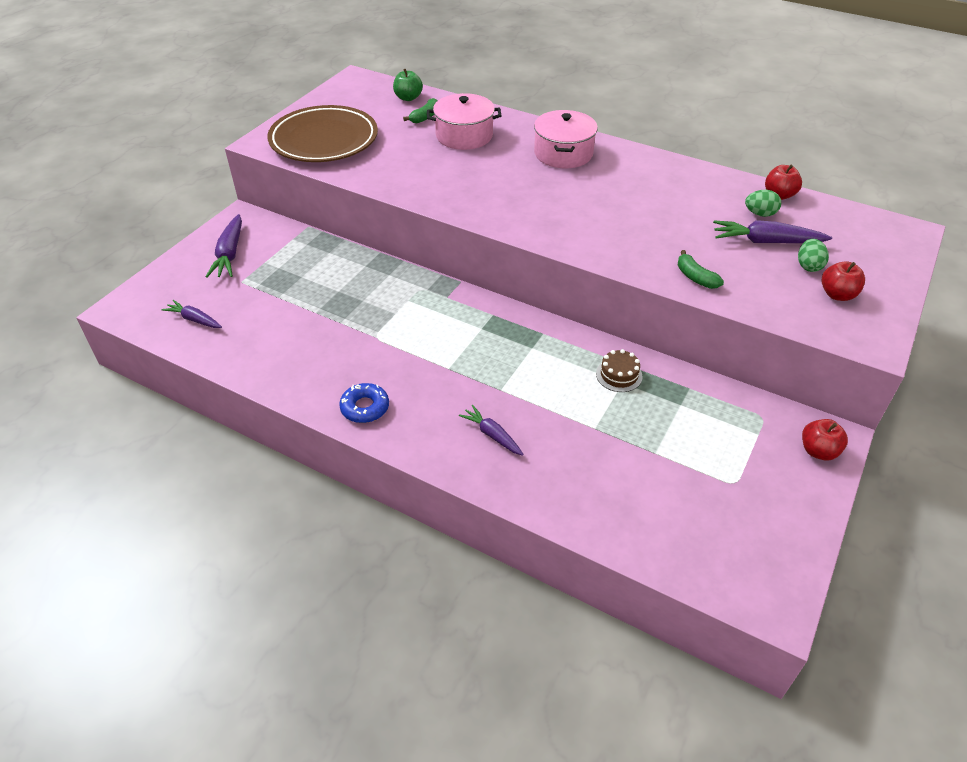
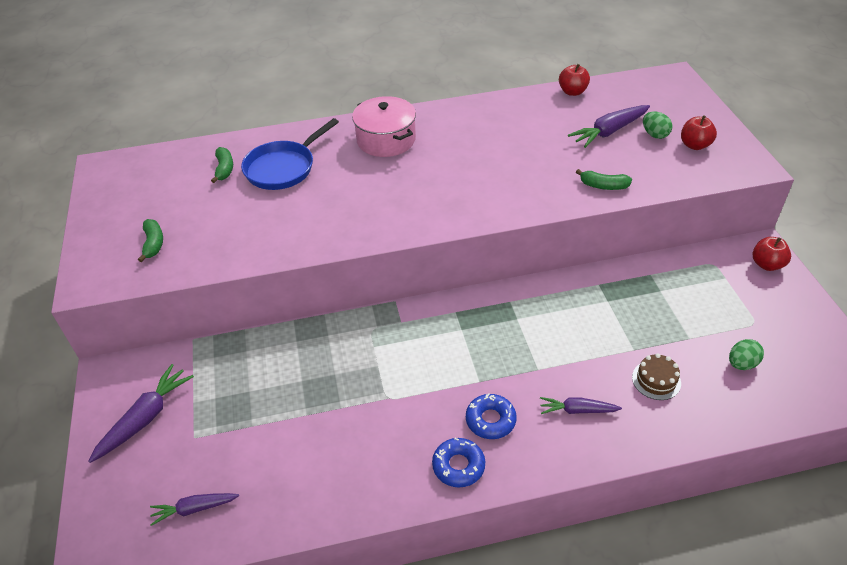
camera: 40 degrees left, 0 degrees up
(230, 254) = (145, 418): purple carrot -> purple carrot turned 105 degrees counterclockwise
(324, 140) = (153, 244): brown plate -> green banana
(408, 98) = (183, 159): green apple -> none
(423, 397) = (490, 420): none -> blue donut
(464, 135) = (283, 168): pink pot -> blue pan
(619, 375) = (598, 297): brown cake -> brown cake (656, 380)
(760, 214) = (579, 113): green egg -> green egg (741, 364)

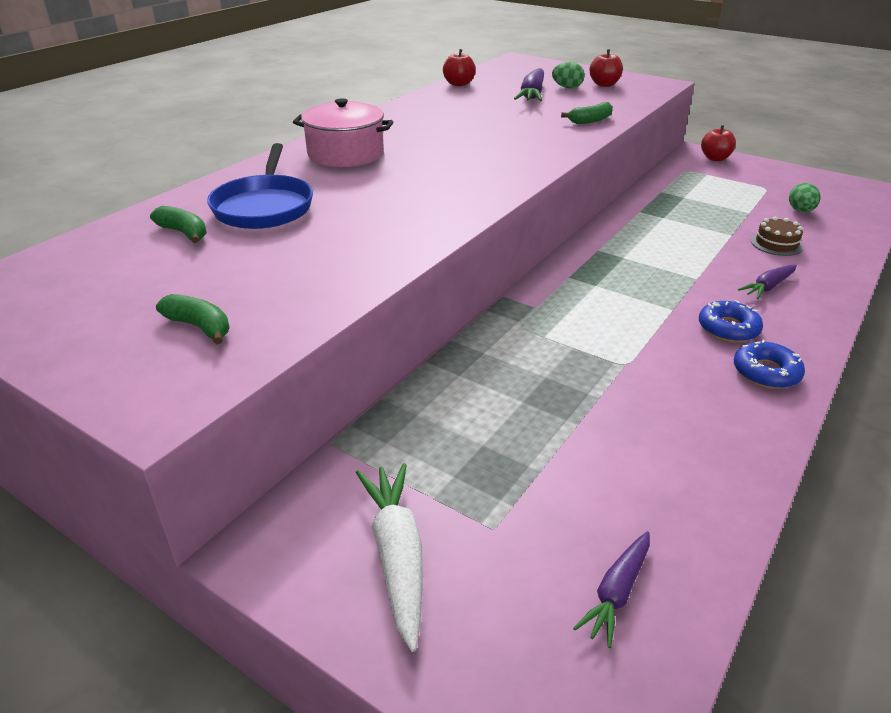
camera: 45 degrees left, 10 degrees down
(145, 418) = (397, 556): purple carrot -> white carrot

